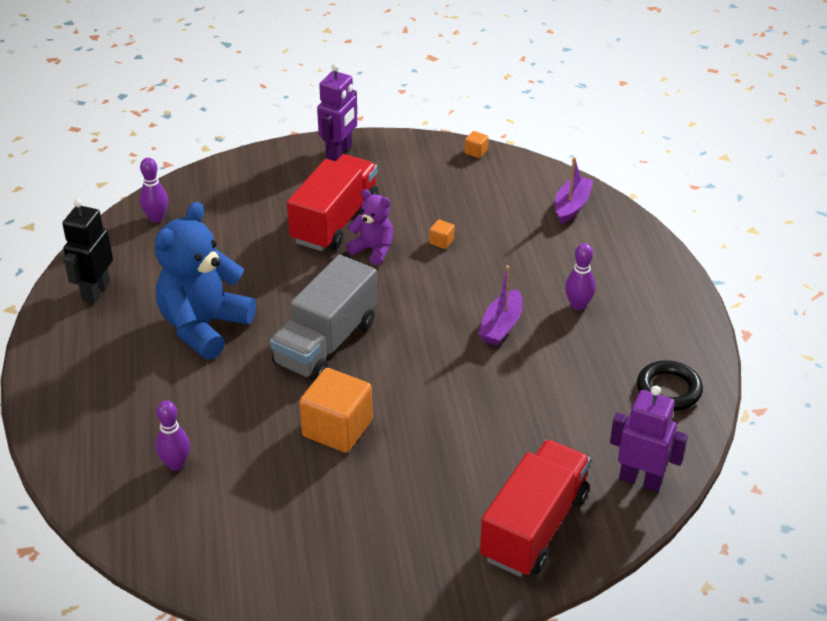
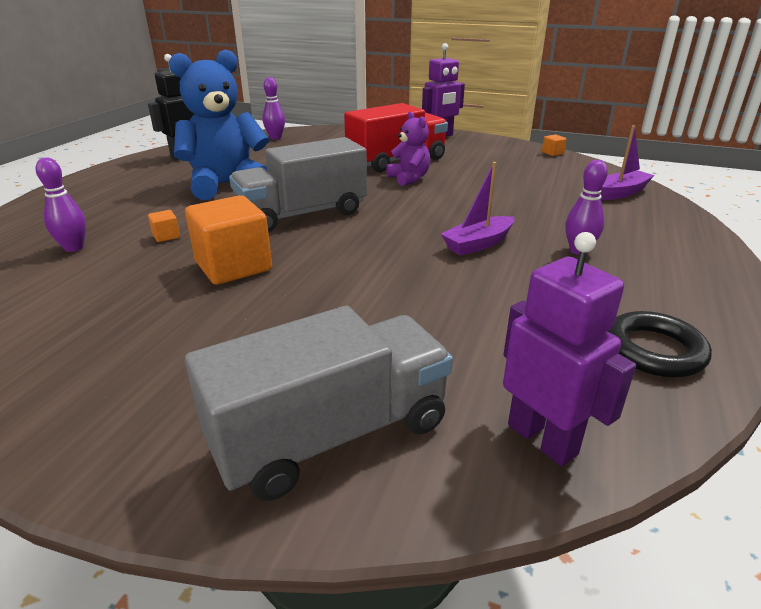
camera: 30 degrees right, 10 degrees down
(441, 241) = (474, 186): orange cube -> orange cube (166, 236)
(534, 527) = (331, 434): red truck -> grey truck

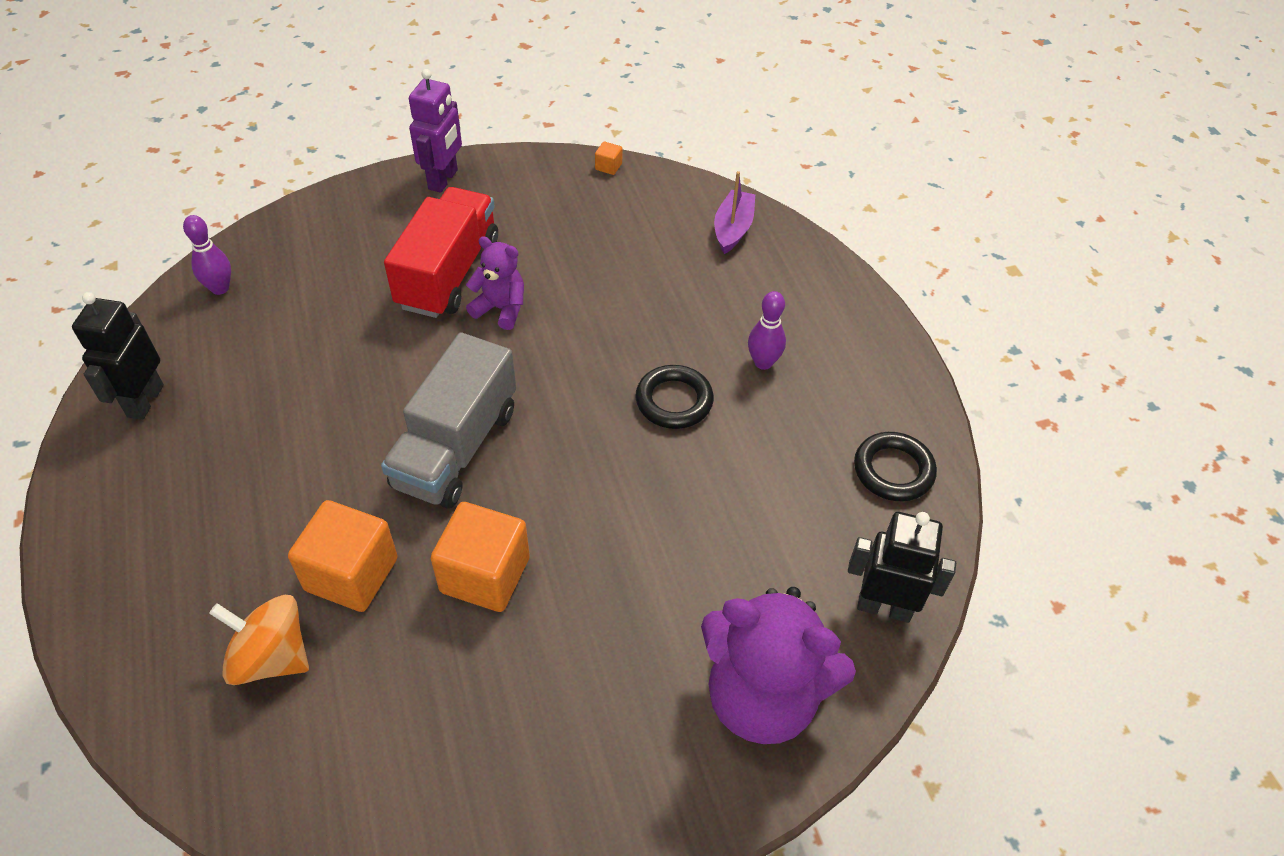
camera: 40 degrees left, 20 degrees up
(74, 248) = (271, 657): purple bowling pin -> orange spinning top
(166, 236) = (351, 574): orange cube -> orange cube, size x2.41
(226, 185) = (294, 439): blue teddy bear -> none
(331, 434) = (762, 697): grey truck -> purple teddy bear
(478, 244) = (674, 401): purple boat -> black ring
(542, 439) = (884, 607): purple robot -> black robot

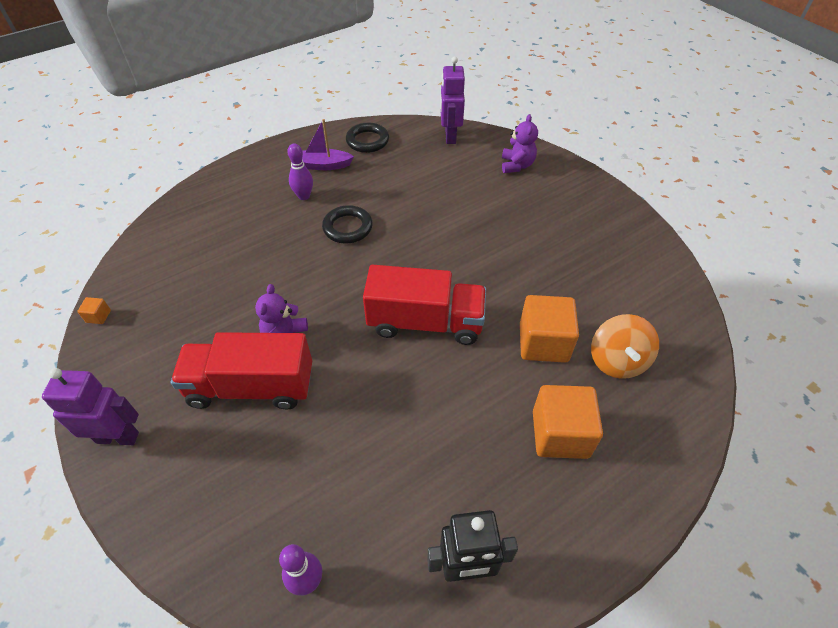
camera: 105 degrees left, 0 degrees up
(456, 447) = (425, 322): grey truck -> red truck
(485, 575) = (509, 279): orange cube -> orange cube (560, 434)
(733, 229) = (176, 229): purple boat -> purple boat (324, 165)
(762, 697) = (516, 165): purple teddy bear -> purple teddy bear, size x0.53
(884, 607) = (450, 136): black robot -> purple robot

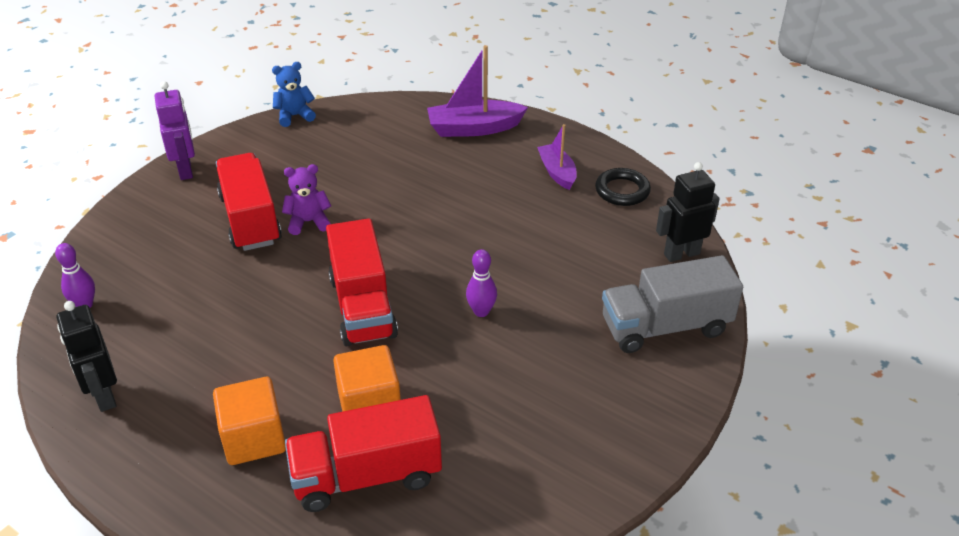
camera: 70 degrees right, 10 degrees down
(98, 316) = (294, 116): orange cube -> blue teddy bear
(229, 194) = (474, 128): none -> purple boat
(304, 196) = (500, 174): purple bowling pin -> purple bowling pin (481, 311)
(347, 228) = (469, 217): black ring -> none
(450, 136) = (681, 254): purple robot -> black robot
(516, 165) = (665, 327): purple teddy bear -> grey truck
(617, 361) = (366, 476): orange spinning top -> red truck

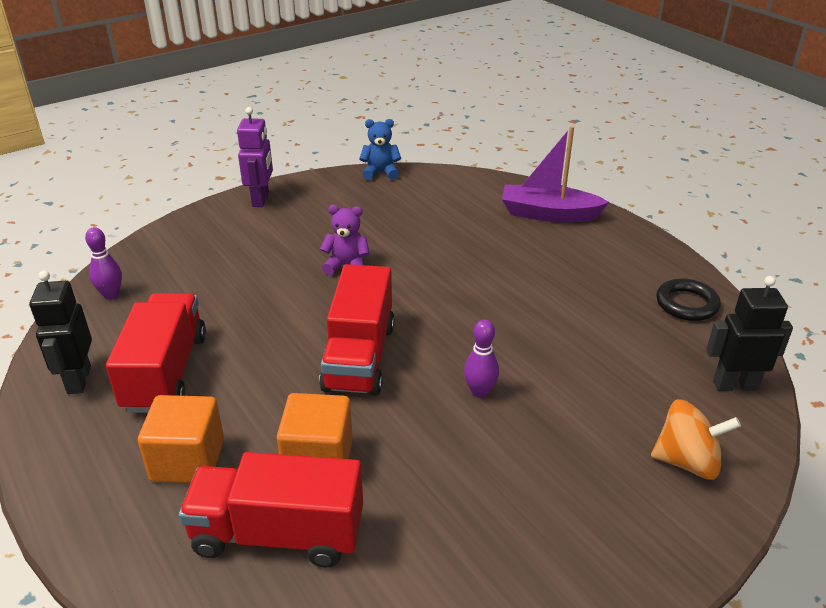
camera: 20 degrees right, 5 degrees down
(250, 219) = (295, 252): red truck -> red truck (166, 372)
(557, 172) = (620, 271): purple boat -> none
(665, 327) = (687, 462): grey truck -> orange spinning top

